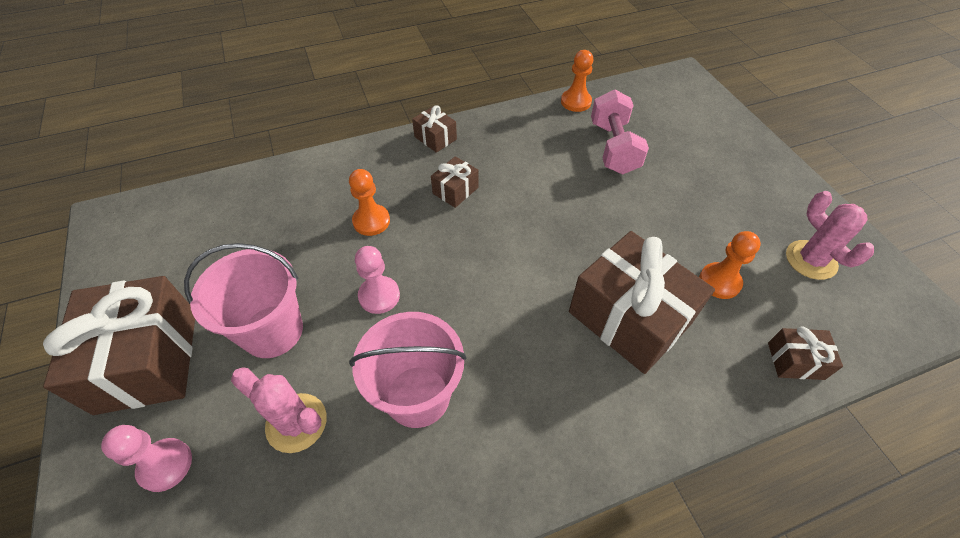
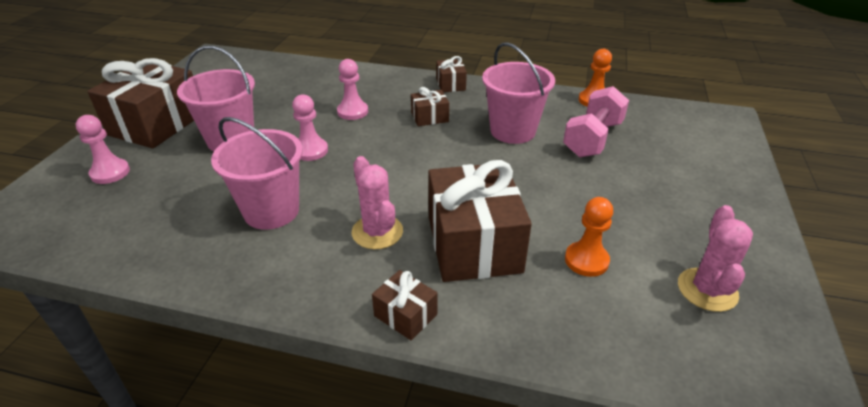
camera: 35 degrees right, 15 degrees down
(296, 423) = (191, 188): pink cactus -> pink cactus (377, 232)
(371, 221) = (352, 112): orange pawn -> pink pawn
(543, 170) = (512, 131): none -> pink bucket
(795, 360) = (596, 347): brown gift -> brown gift (405, 315)

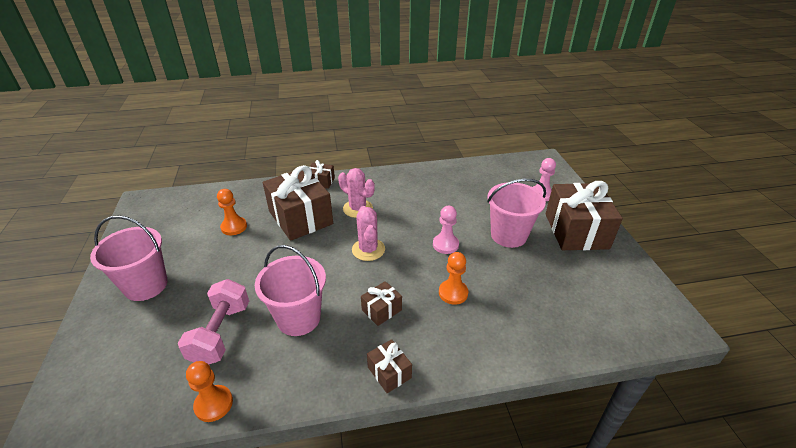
camera: 155 degrees right, 0 degrees up
(271, 211) = (425, 202): pink bucket -> pink bucket (146, 285)
(352, 112) = (453, 293): pink pawn -> orange pawn
(707, 290) = (166, 230): pink cactus -> pink cactus (368, 249)

